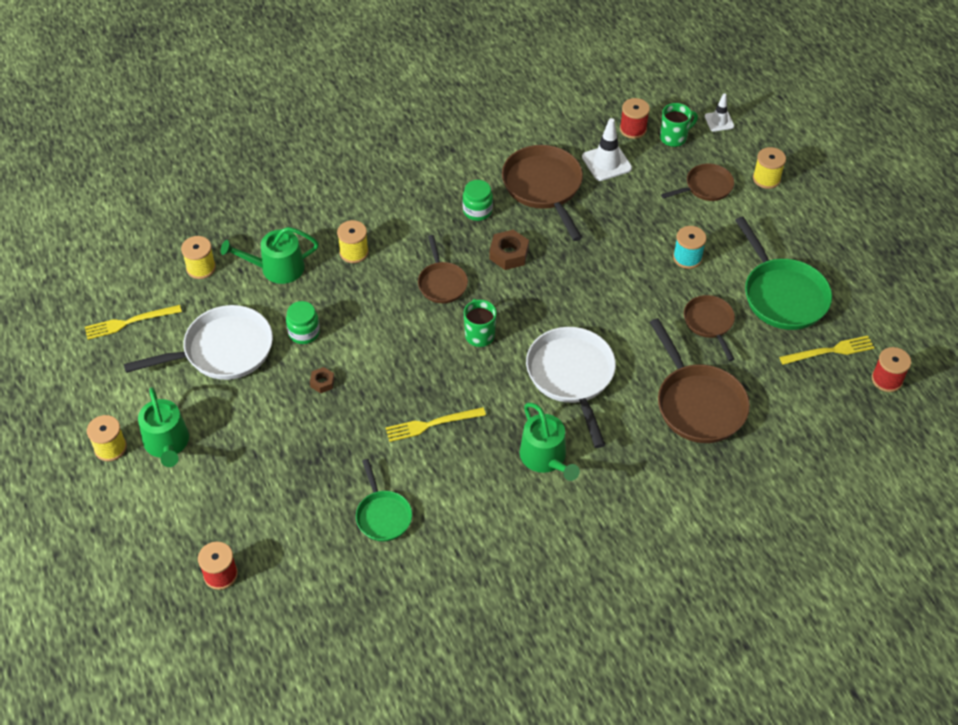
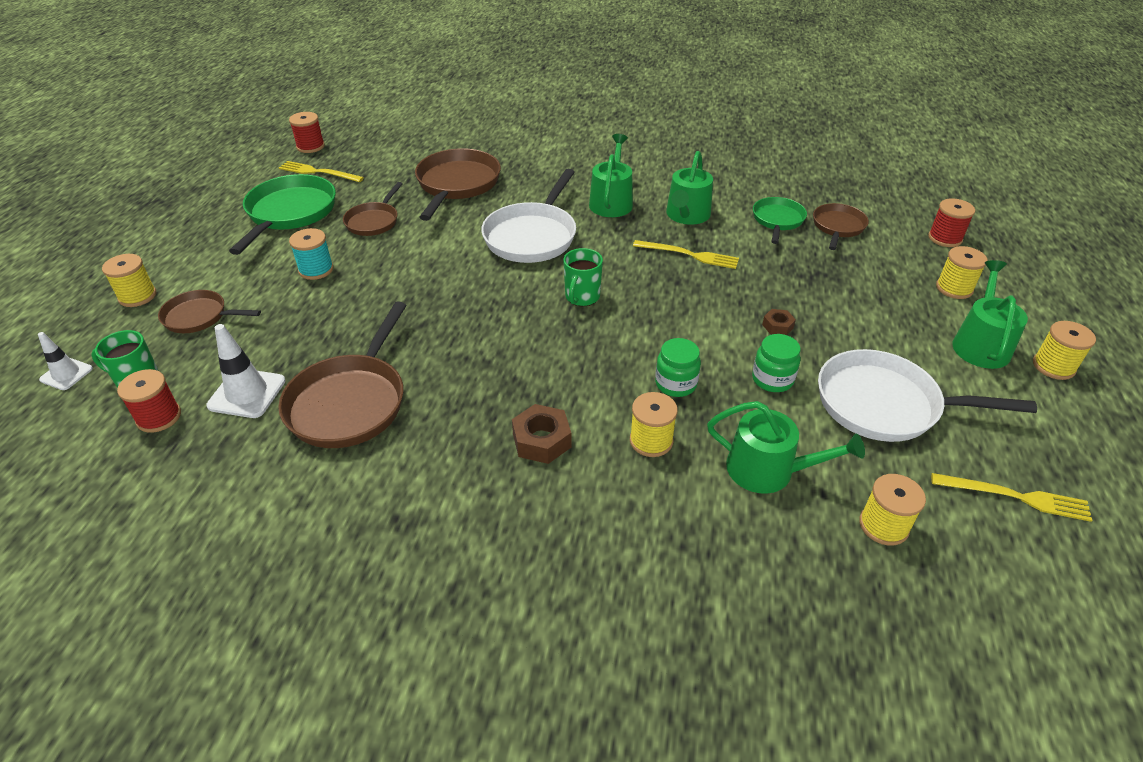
camera: 145 degrees left, 10 degrees down
(198, 501) = (954, 288): none -> yellow spool
(442, 283) = (575, 358): brown pan -> brown pan (837, 227)
(466, 476) = (686, 216): none -> green watering can
(477, 211) = (455, 414): green jar -> green jar (675, 384)
(509, 254) = (474, 351): brown nut -> brown nut (541, 440)

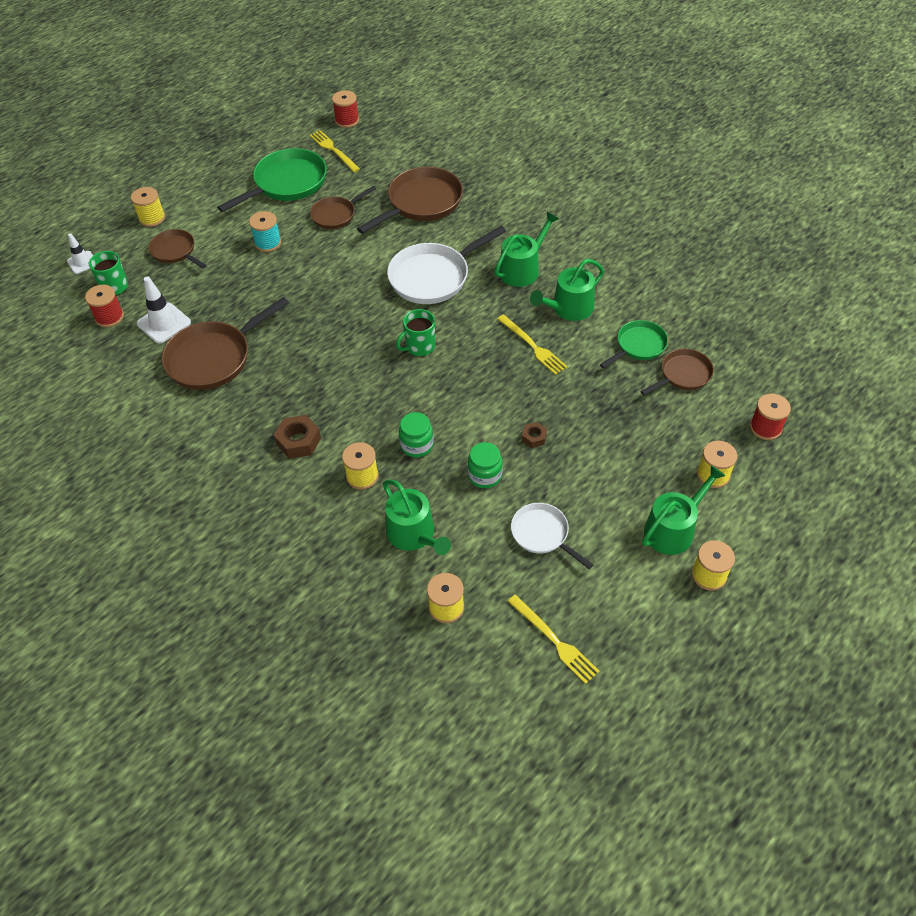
camera: 35 degrees right, 10 degrees up
(885, 405) = (542, 534): white pan -> white pan, size x0.59

